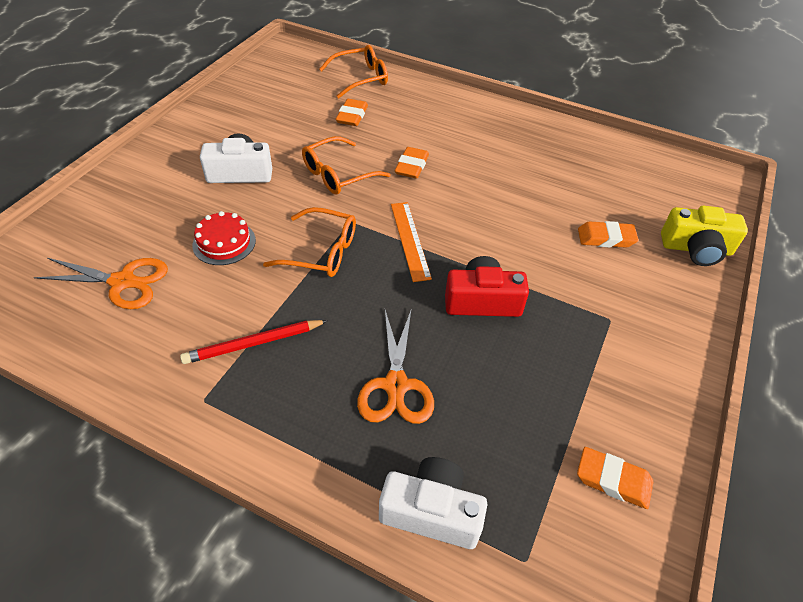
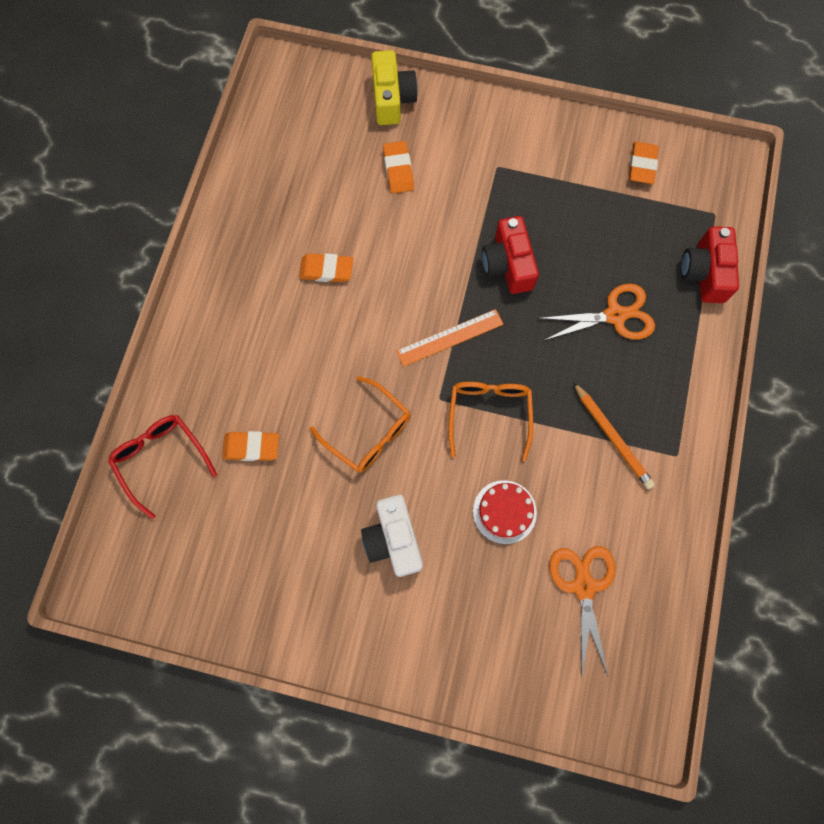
camera: 100 degrees left, 25 degrees up
(253, 343) = (612, 437): red pencil -> orange pencil
(360, 78) = (161, 460): orange glasses -> red glasses
(411, 166) = (334, 359): orange eraser -> orange eraser (326, 270)
(431, 512) = (704, 273): white camera -> red camera

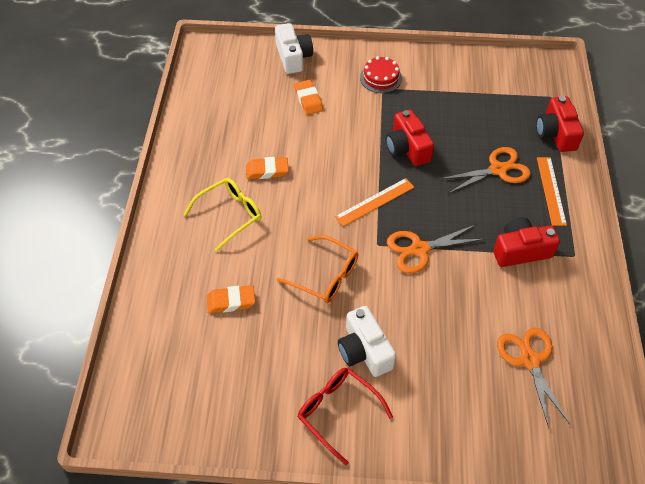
camera: 10 degrees left, 20 degrees down
(161, 460) = (156, 322): red glasses -> red glasses (338, 412)
(270, 327) = (229, 215): none -> yellow glasses
(392, 99) = (293, 57): yellow camera -> white camera
(489, 414) = (419, 249): orange glasses -> orange scissors
(504, 512) = (450, 316): red cake -> red cake (381, 78)
(612, 437) = (521, 251): orange pencil -> red camera
(642, 165) = (489, 74): orange eraser -> none
(674, 357) = (551, 190): none -> orange ruler

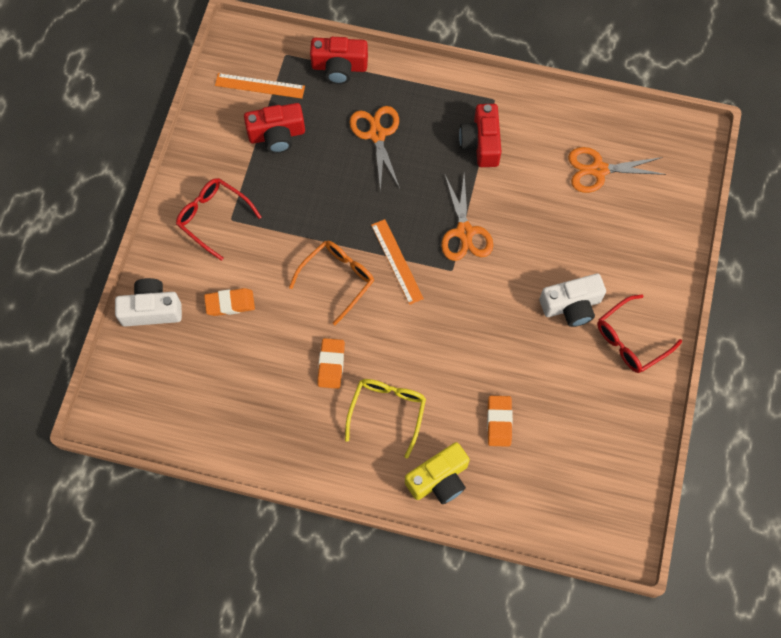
camera: 80 degrees left, 15 degrees up
(171, 261) = (439, 479): none -> yellow camera
(229, 215) = (387, 412): yellow glasses -> yellow glasses turned 45 degrees clockwise
(325, 276) = (482, 326): orange glasses -> orange glasses (337, 279)
(381, 78) = (213, 218): red cake -> red glasses
(407, 148) = (329, 214): red camera -> red camera (277, 135)
(551, 190) = (413, 95): orange ruler -> orange ruler (260, 86)

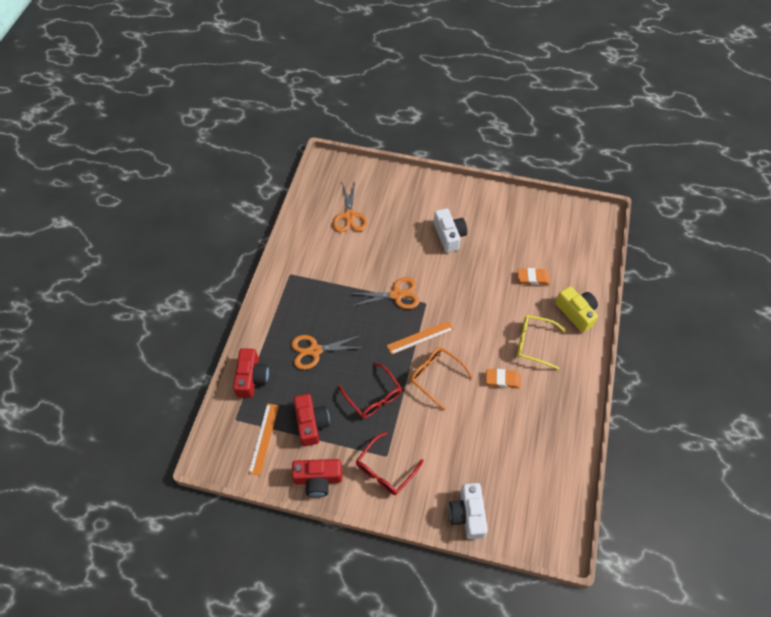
camera: 90 degrees left, 10 degrees down
(230, 303) = (459, 453): orange eraser -> none
(481, 143) = (325, 283): red camera -> red camera (318, 479)
(631, 340) = (471, 206): red glasses -> red glasses (373, 396)

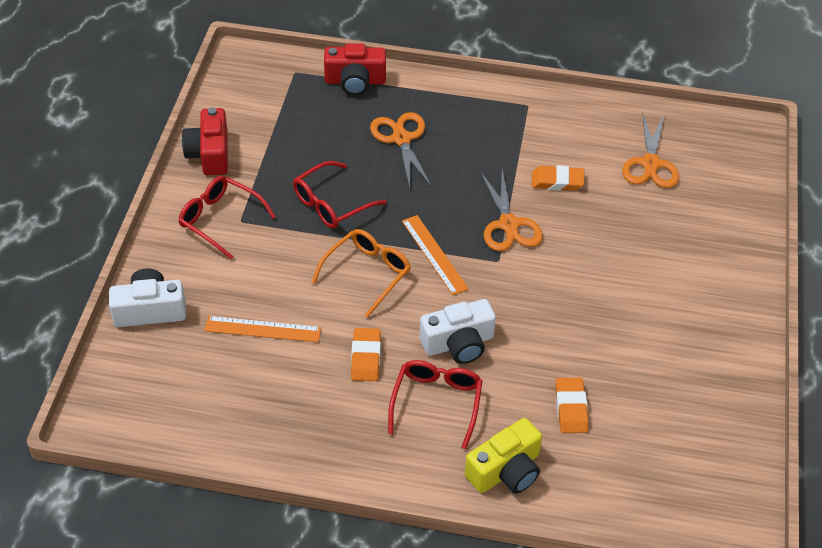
camera: 85 degrees right, 10 degrees down
(264, 438) = (268, 99): orange ruler -> orange ruler (263, 329)
(311, 423) = (289, 142): red camera -> none
(349, 216) = (650, 164): orange scissors -> orange scissors turned 75 degrees counterclockwise
(361, 265) = (557, 181): none -> orange eraser
(449, 235) = (639, 290): white camera -> white camera (458, 343)
(534, 343) = (436, 403): yellow glasses -> red glasses

